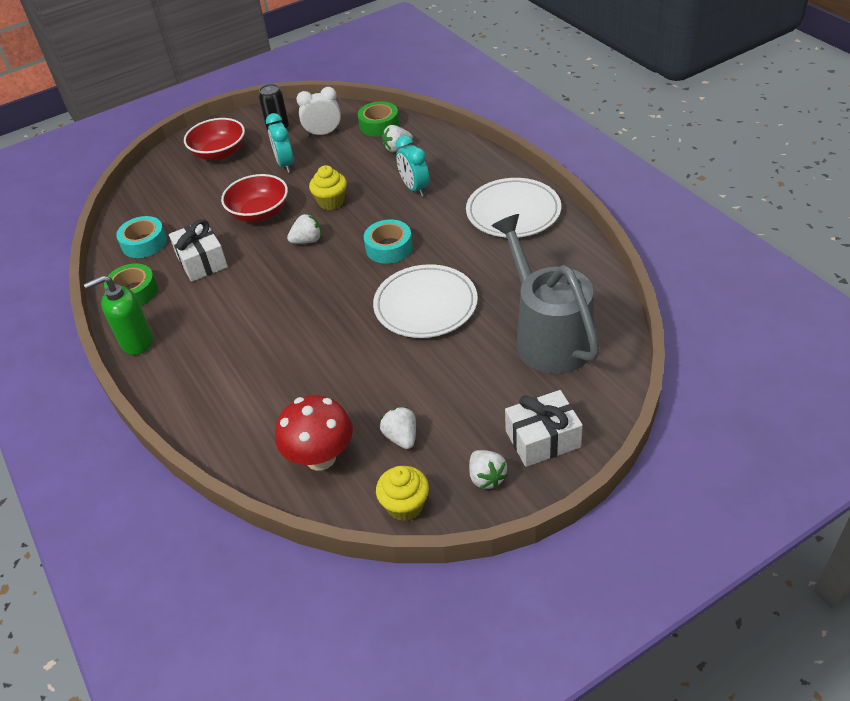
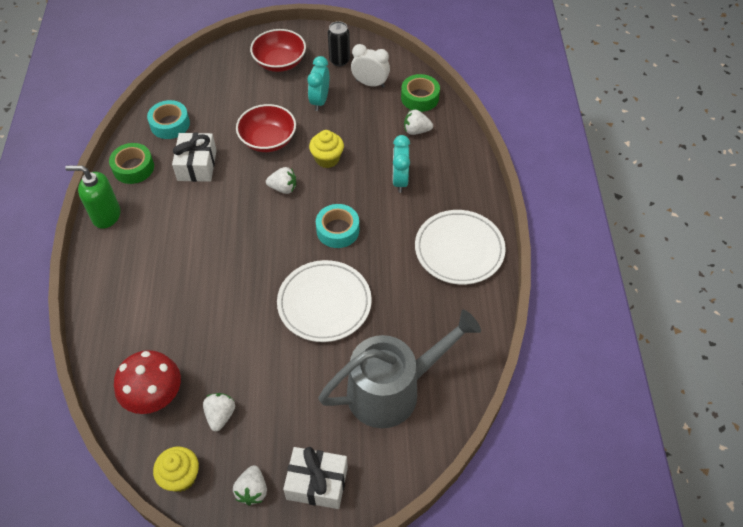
camera: 25 degrees right, 10 degrees up
(548, 336) = (393, 389): grey watering can -> grey watering can turned 60 degrees clockwise

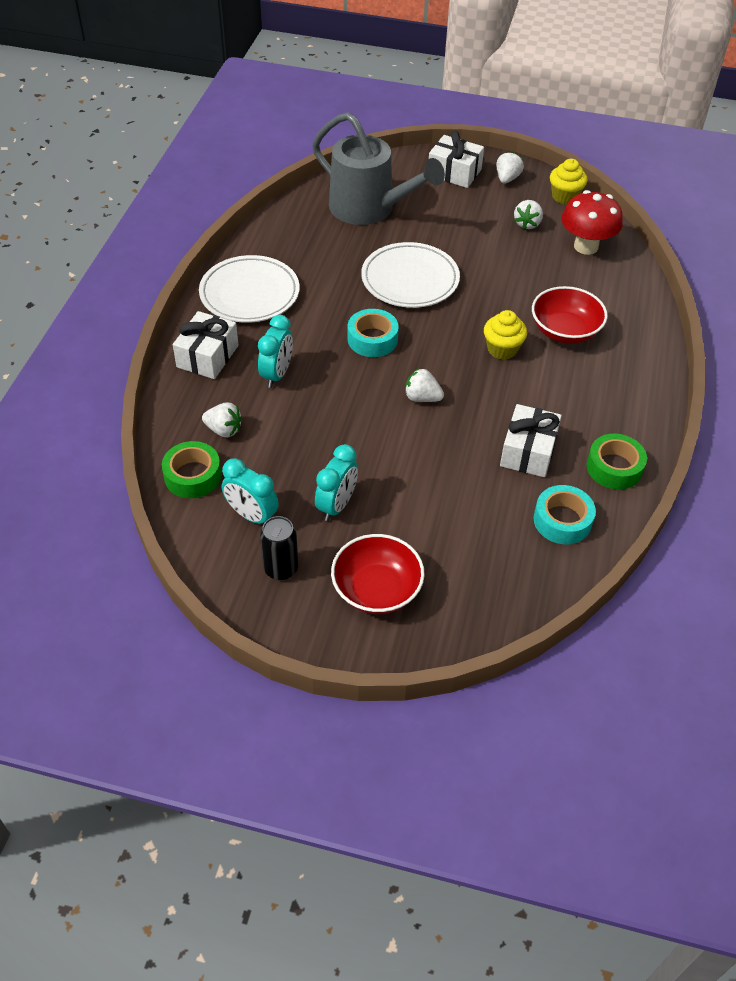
camera: 165 degrees left, 5 degrees down
(106, 215) = (646, 415): green soap dispenser -> none
(268, 140) = (426, 463): red bowl -> red bowl (565, 331)
(327, 159) = (355, 420): yellow cupcake -> yellow cupcake (502, 349)
(370, 83) = (252, 515): white clock -> turquoise clock
(393, 389) = (370, 209): grey watering can -> grey watering can turned 135 degrees counterclockwise
(460, 182) = (207, 356): none -> white gift

